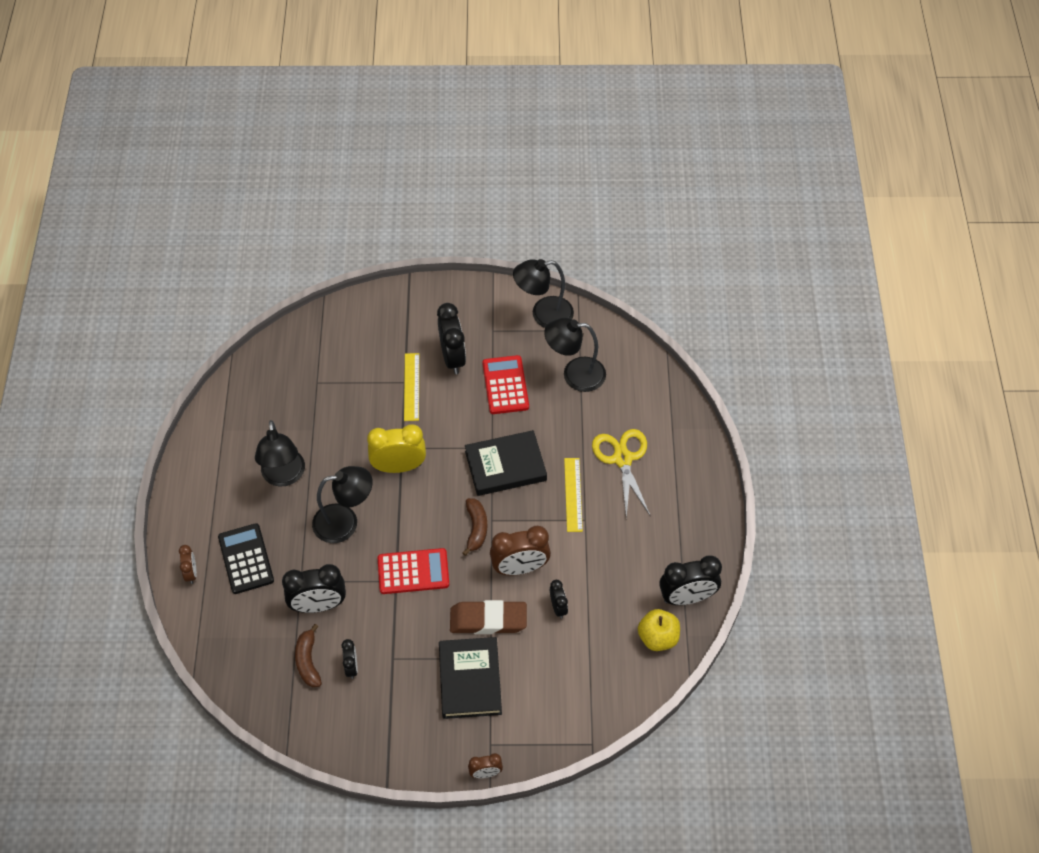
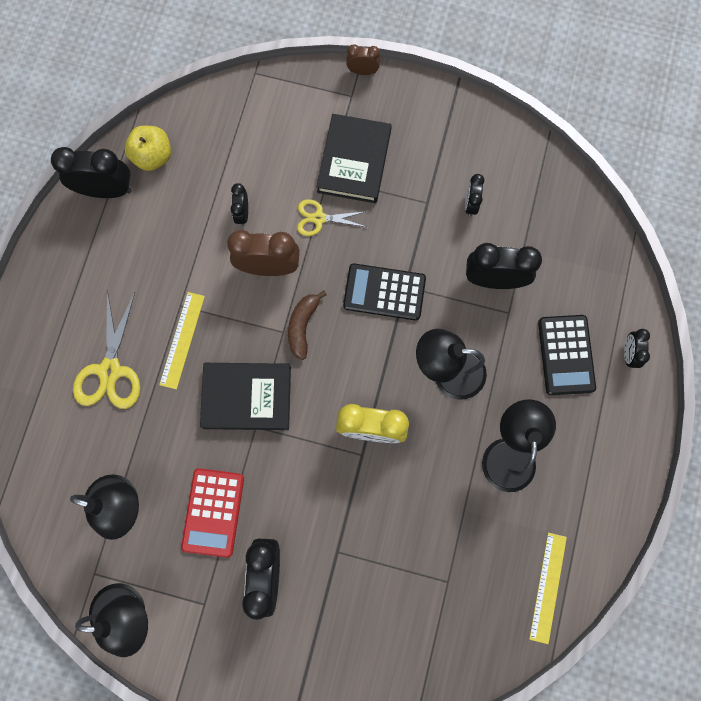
camera: 165 degrees left, 20 degrees up
(191, 573) = (628, 353): brown clock -> black clock
(308, 661) = (514, 221): brown banana -> none
(411, 387) = (330, 542): yellow ruler -> yellow ruler (548, 587)
(413, 571) = (384, 292): red calculator -> black calculator
(488, 620) = (319, 218): brown eraser -> yellow scissors

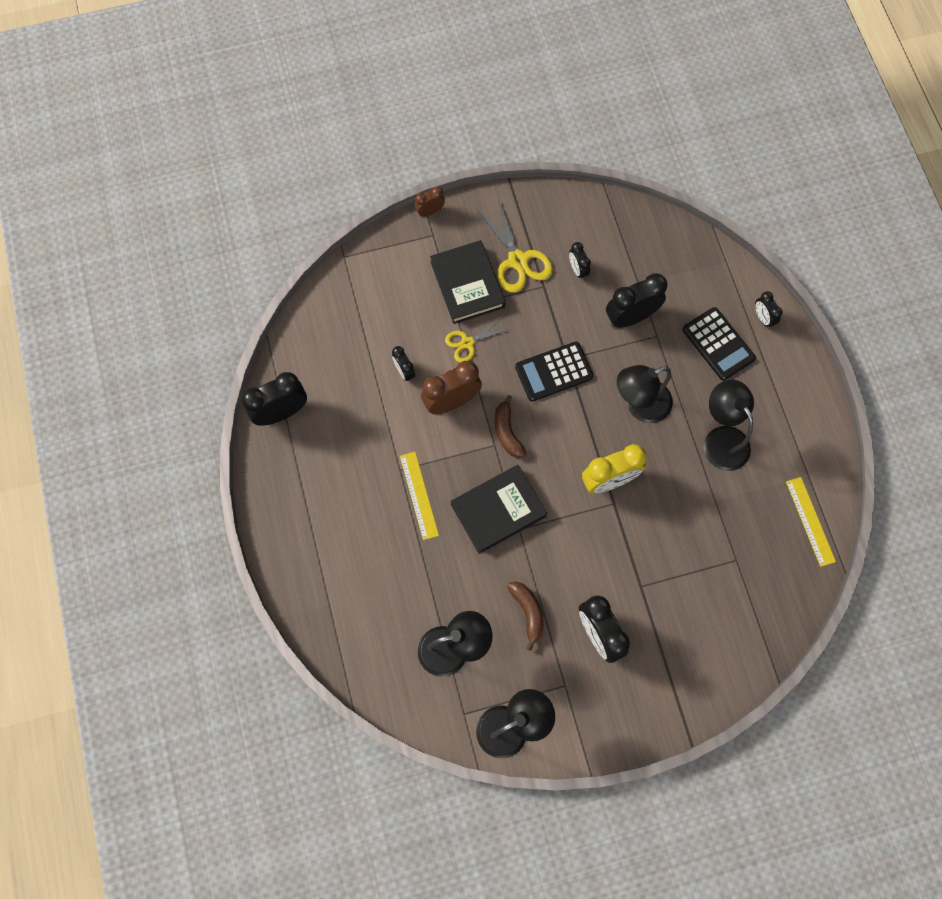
camera: 30 degrees left, 5 degrees down
(110, 371) = (376, 552): yellow scissors -> yellow scissors (518, 261)
(153, 156) = (303, 365): yellow apple -> none
(213, 512) = (528, 612): red calculator -> brown banana

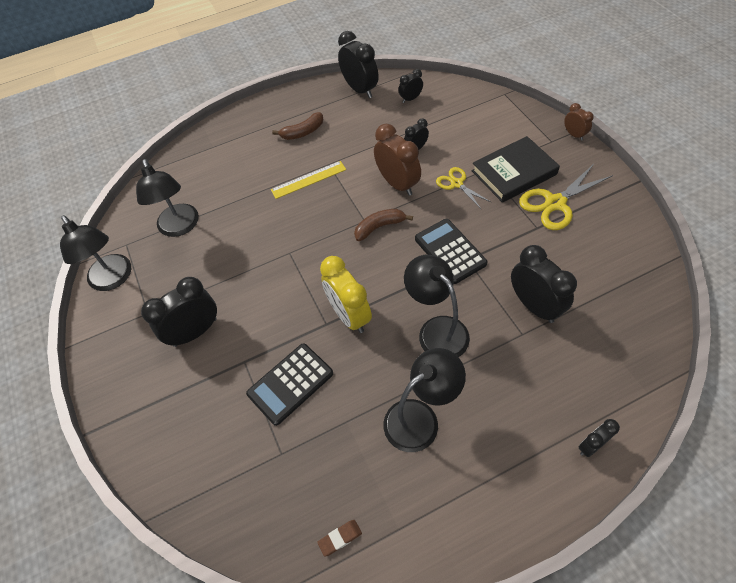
camera: 85 degrees right, 15 degrees down
(498, 510) = (304, 234): black book -> none
(528, 612) = (213, 273): brown banana -> brown banana (303, 132)
(577, 270) = (568, 251): black clock -> black clock (410, 99)
(718, 344) = (536, 398): black calculator -> black calculator (290, 384)
(810, 521) = (340, 538): yellow ruler -> brown eraser

